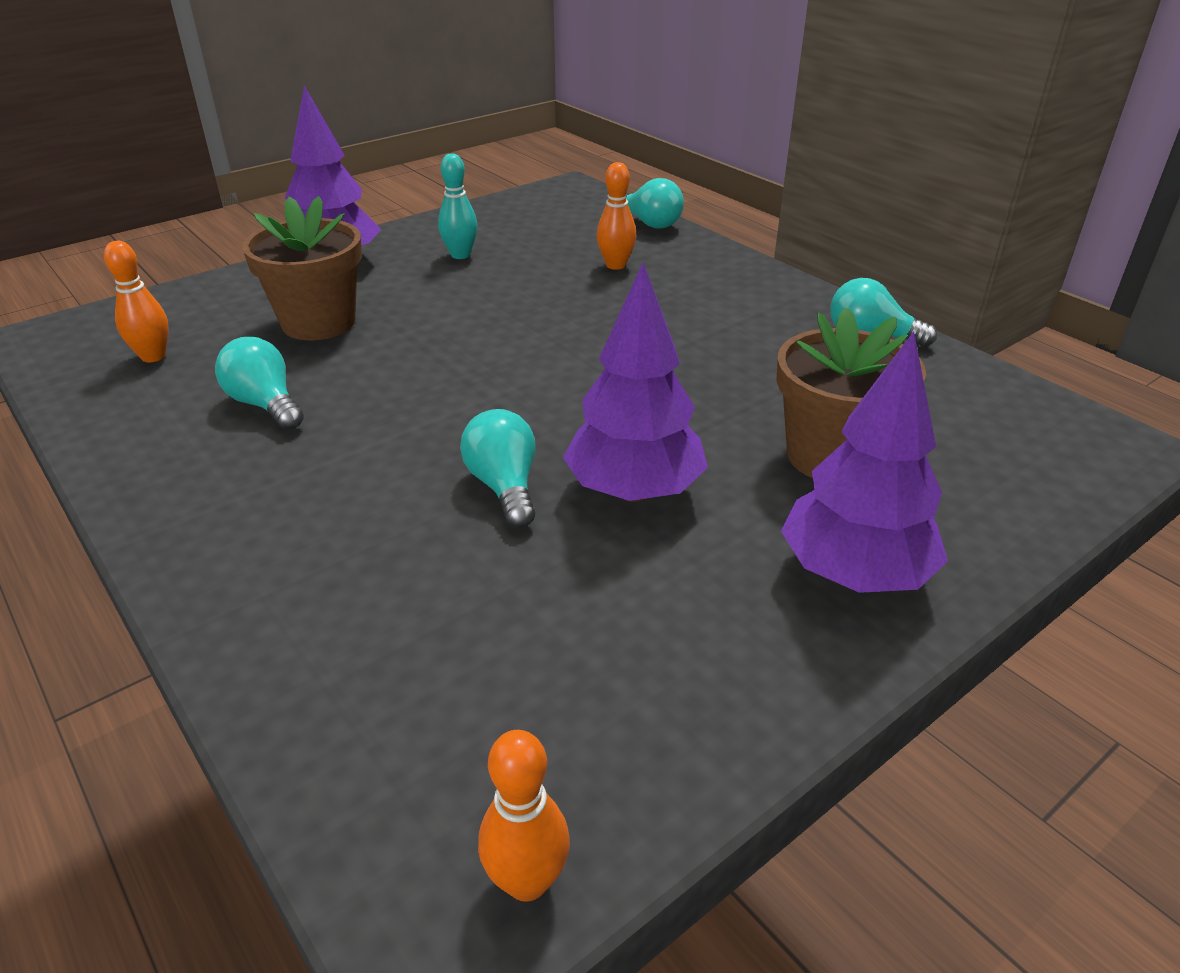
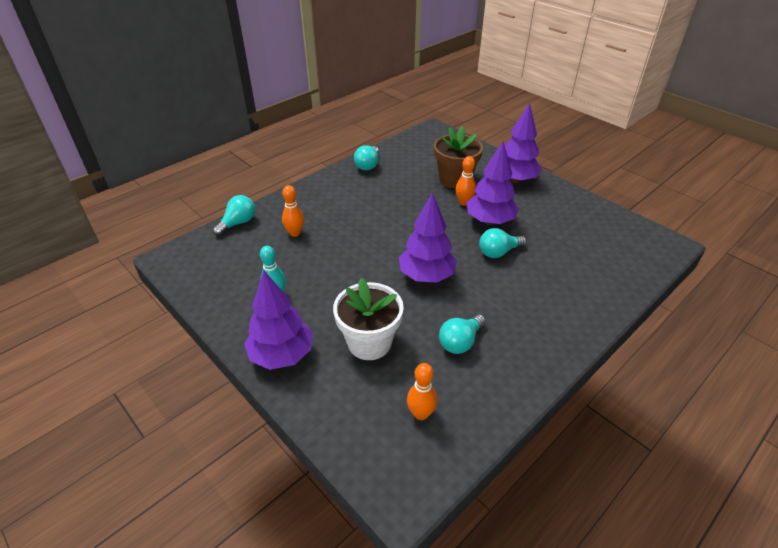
camera: 95 degrees left, 5 degrees up
(318, 322) = (369, 342): brown flower pot -> white flower pot
(456, 384) = (426, 276): none -> purple tree
(527, 881) = (648, 232): orange bowling pin -> orange bowling pin (464, 202)

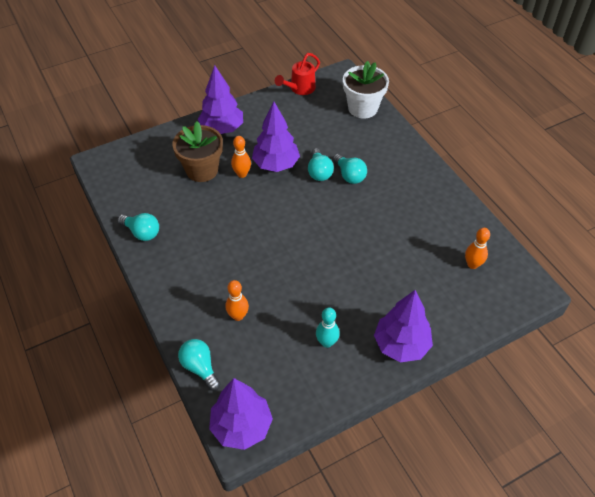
camera: 75 degrees left, 10 degrees up
(369, 342) = (400, 281): white flower pot -> white flower pot (363, 108)
(426, 276) = (333, 226): purple tree -> purple tree (241, 426)
(460, 342) = (412, 224): turquoise light bulb -> turquoise light bulb (349, 175)
(615, 217) = (300, 89): none -> red watering can

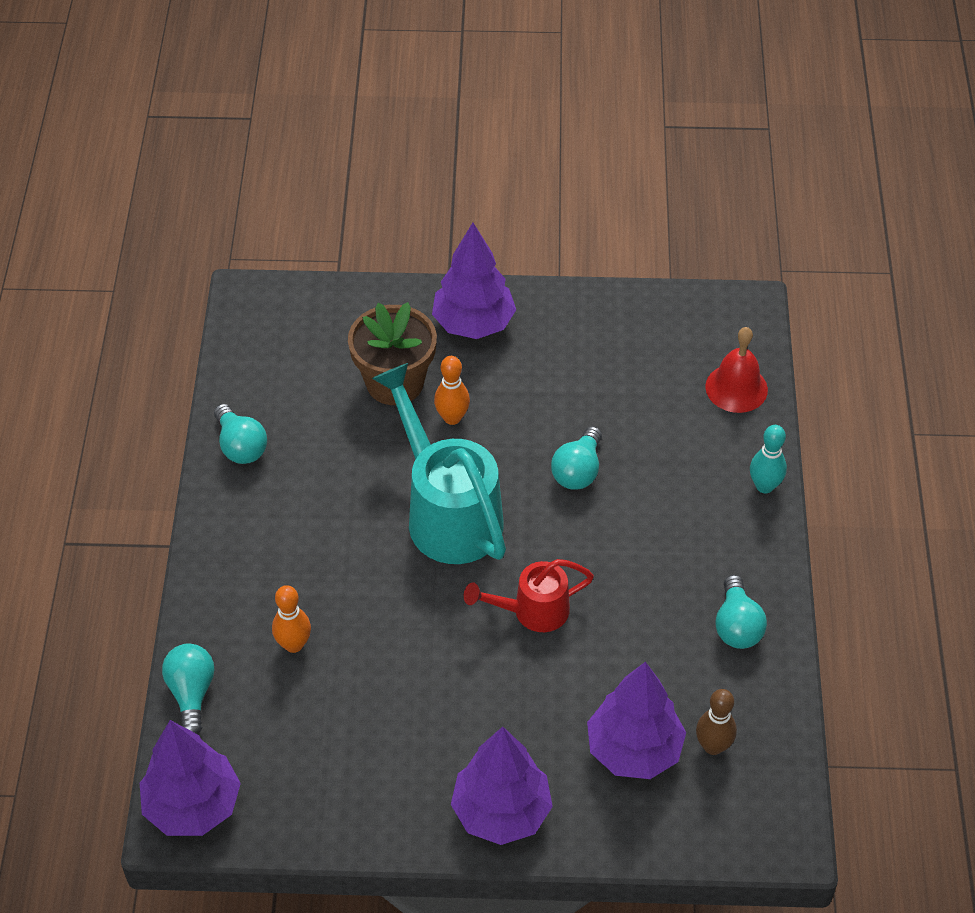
camera: 30 degrees right, 0 degrees up
(271, 217) = (447, 512): none -> turquoise watering can
(276, 164) = (517, 426): purple tree -> purple tree (634, 750)
(300, 89) = (653, 304): red watering can -> red watering can (532, 611)
(327, 342) = (394, 750): turquoise bowling pin -> turquoise bowling pin (764, 486)
(349, 175) = (623, 499): turquoise light bulb -> turquoise light bulb (737, 625)
(363, 108) = (736, 388): white flower pot -> red bell
(472, 264) = (713, 746): orange bowling pin -> brown bowling pin

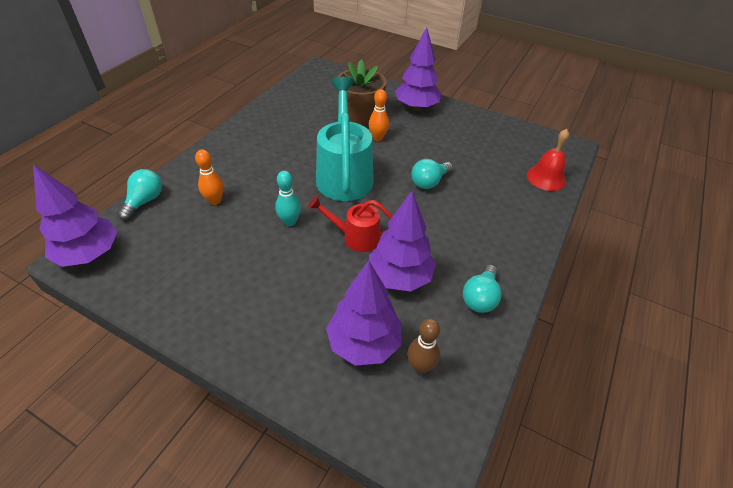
camera: 25 degrees right, 5 degrees down
(240, 446) = (267, 114): turquoise light bulb -> none
(501, 811) = (251, 341): purple tree -> purple tree (400, 277)
(764, 486) = (539, 229): turquoise bowling pin -> turquoise bowling pin (290, 222)

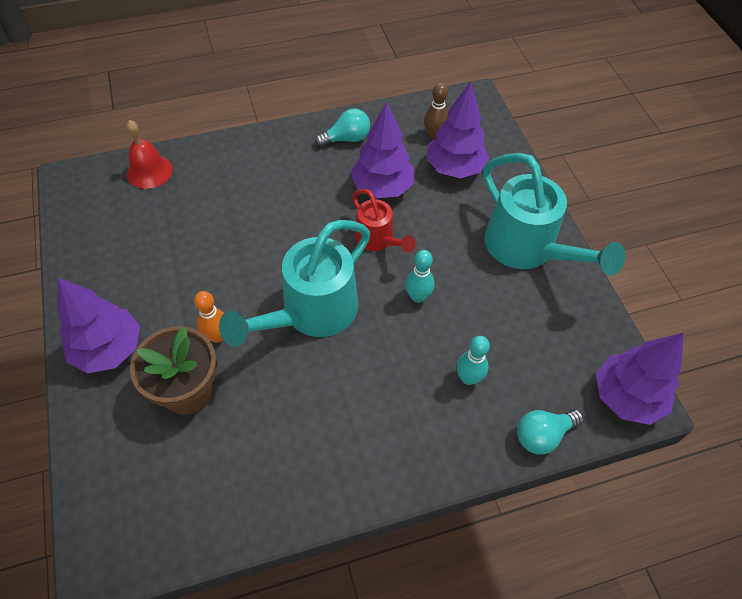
camera: 135 degrees left, 10 degrees up
(215, 201) = (468, 378): orange bowling pin -> turquoise bowling pin
(233, 312) = (527, 249): none -> turquoise watering can
(429, 182) = (248, 243): turquoise light bulb -> none

